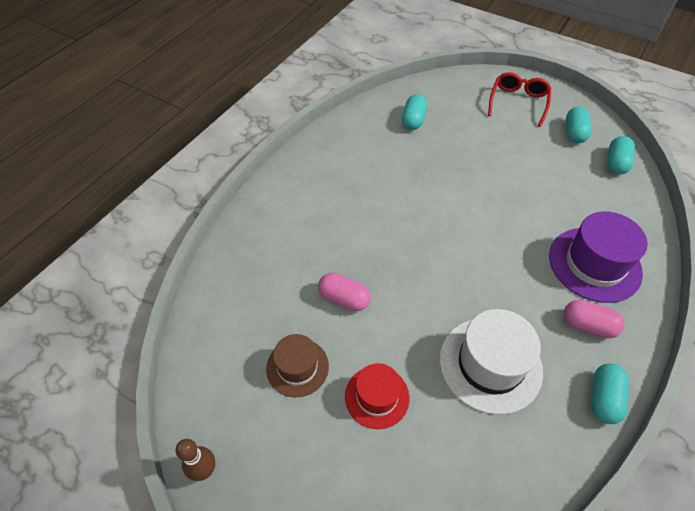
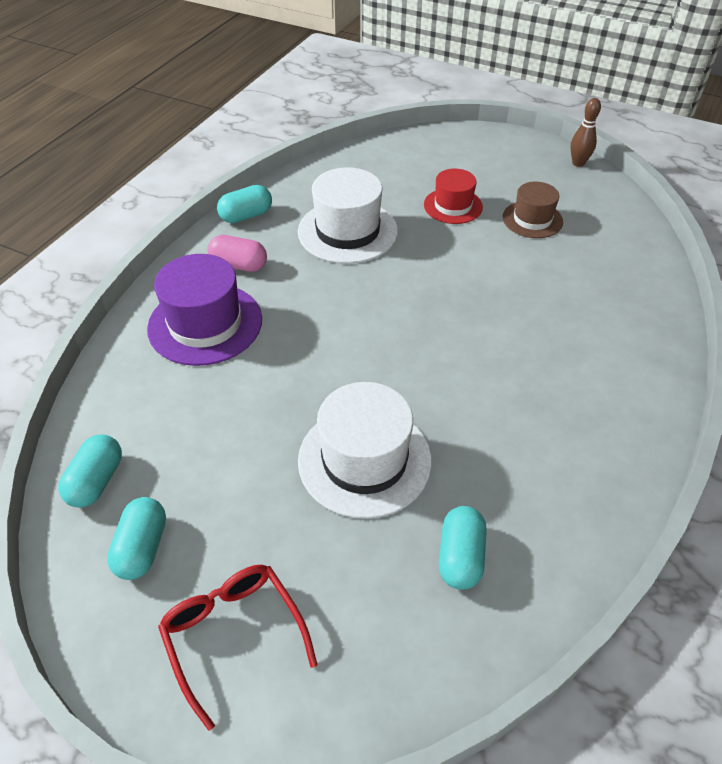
camera: 175 degrees right, 5 degrees down
(344, 299) = (505, 272): pink capsule -> none
(462, 164) = (364, 460): none -> white hat
(518, 102) = (233, 633): red glasses -> red glasses turned 135 degrees clockwise
(603, 398) = (246, 216): turquoise capsule -> turquoise capsule turned 45 degrees clockwise

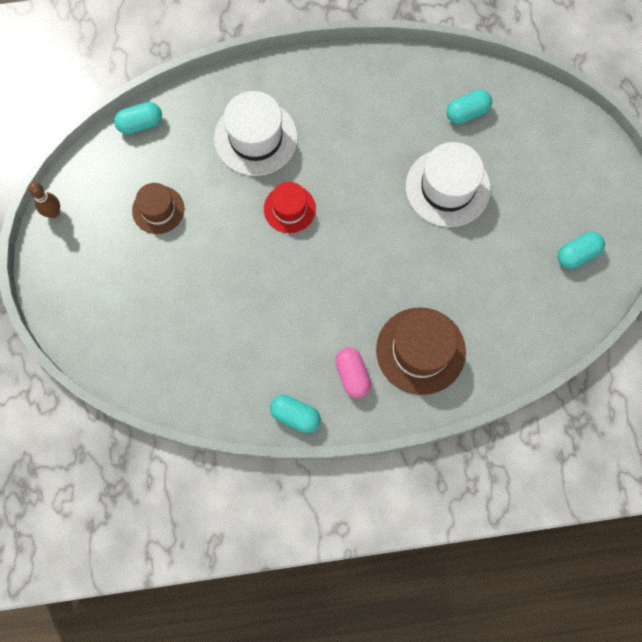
camera: 125 degrees left, 25 degrees up
(96, 481) = (566, 310): turquoise capsule -> turquoise capsule (140, 124)
(205, 324) = (420, 350): purple hat -> brown hat
(233, 633) = (579, 182): red glasses -> none
(347, 231) = (261, 328): white hat -> white hat (256, 138)
(453, 206) = (178, 273): red hat -> red hat (289, 209)

